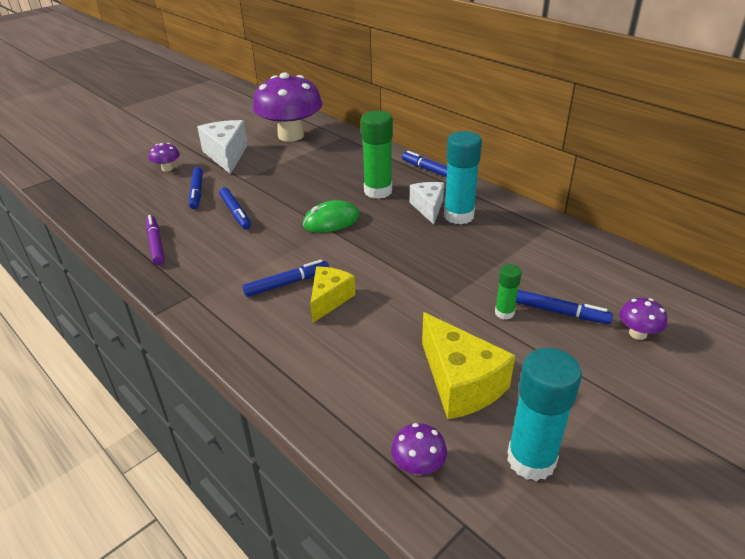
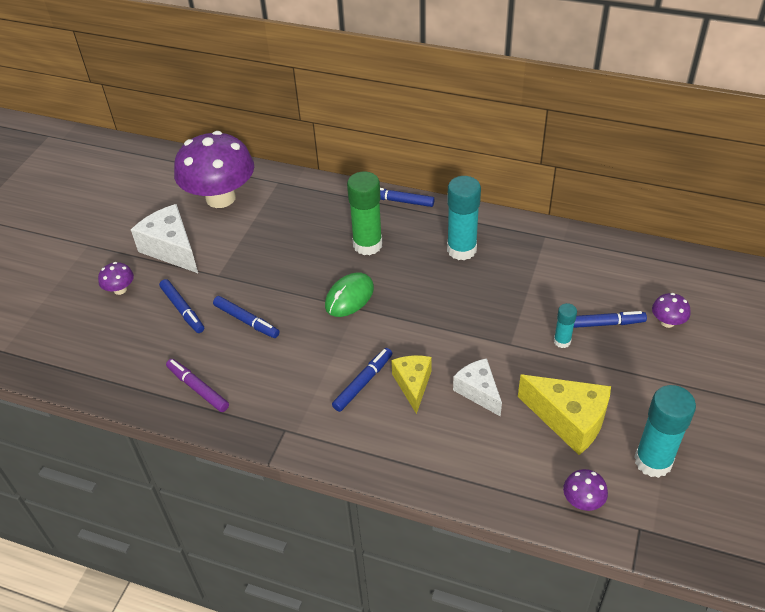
camera: 25 degrees left, 10 degrees up
(428, 208) = (428, 249): white cheese -> white cheese (478, 391)
(504, 313) = (562, 341): green glue stick -> turquoise glue stick

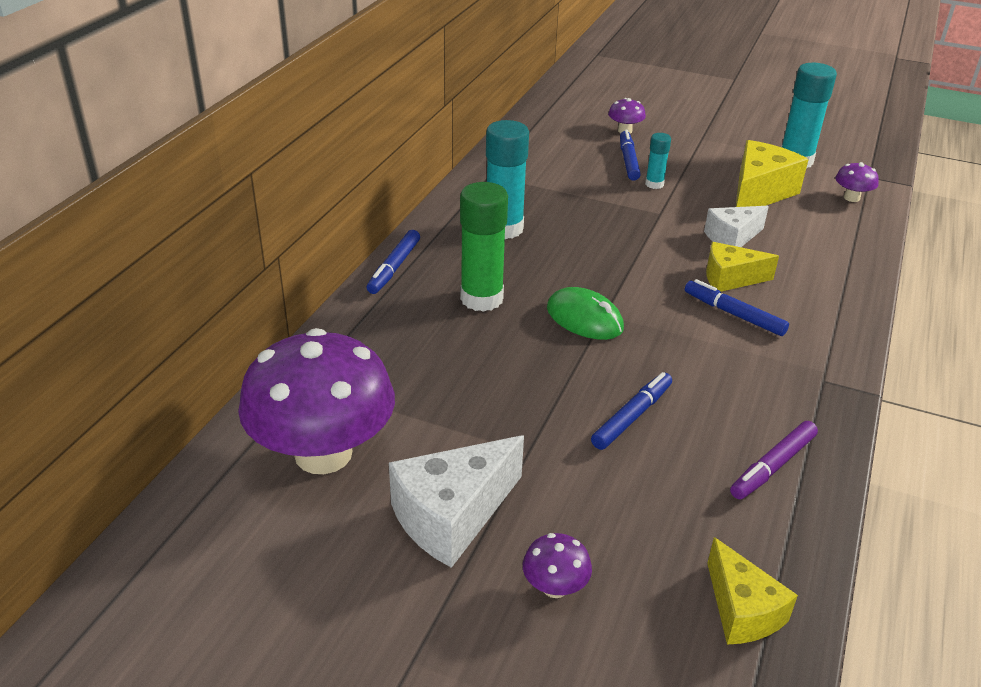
camera: 90 degrees left, 10 degrees down
(93, 363) = (742, 610): none -> yellow cheese
(182, 310) = (608, 492): blue marker -> none

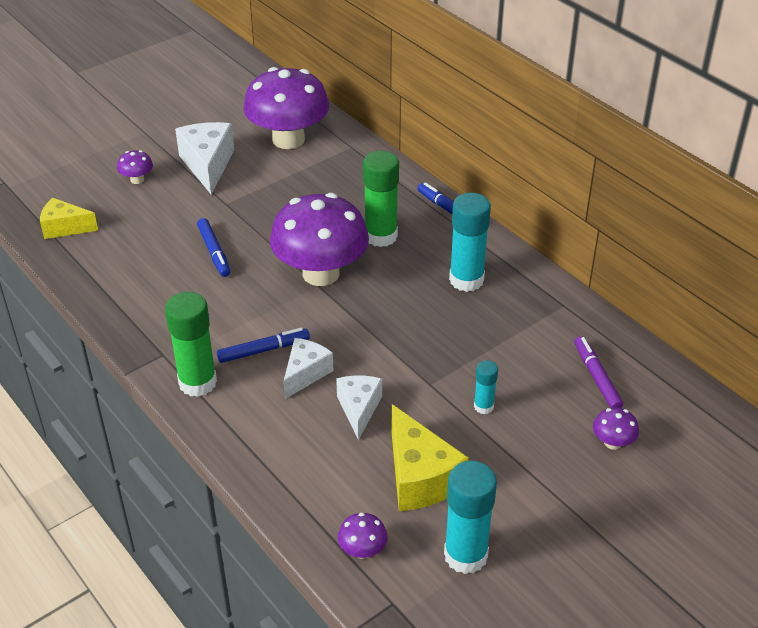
camera: 120 degrees right, 5 degrees up
(584, 318) = (321, 273): green mouse -> purple mushroom
(628, 161) = (542, 411): blue marker -> none
(730, 279) = (305, 373): yellow cheese -> white cheese
(772, 466) = (125, 287): purple marker -> purple marker (597, 377)
(824, 338) = (197, 382): none -> green glue stick

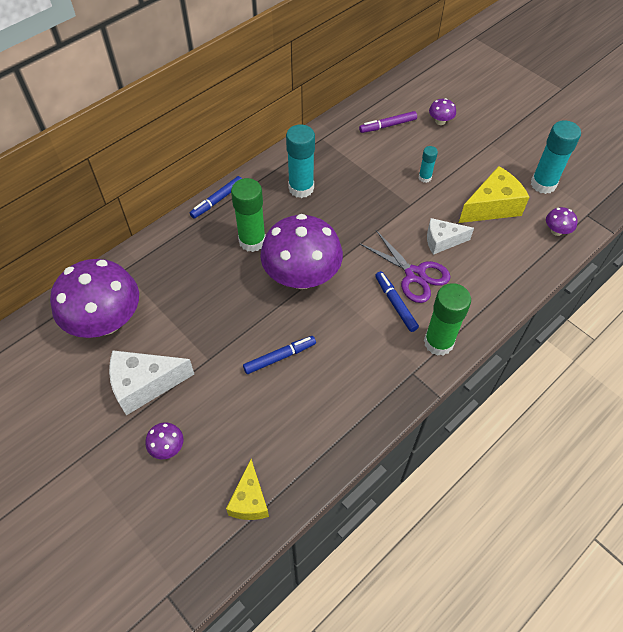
camera: 95 degrees left, 15 degrees up
(305, 373) = (415, 275): white cheese -> purple scissors

